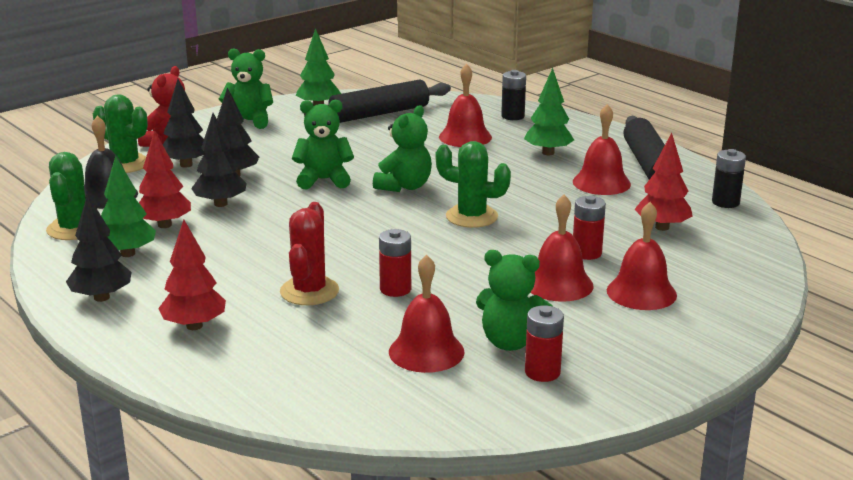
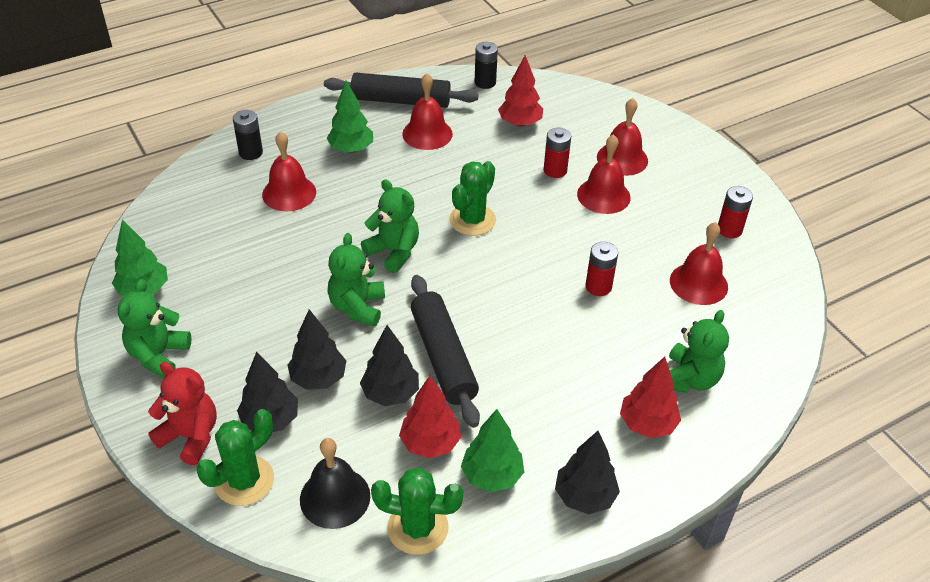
camera: 80 degrees left, 20 degrees up
(309, 291) = (594, 341): red cactus -> none
(379, 114) = (193, 244): black rolling pin -> black rolling pin (443, 357)
(511, 342) = (688, 237): green teddy bear -> green teddy bear (689, 379)

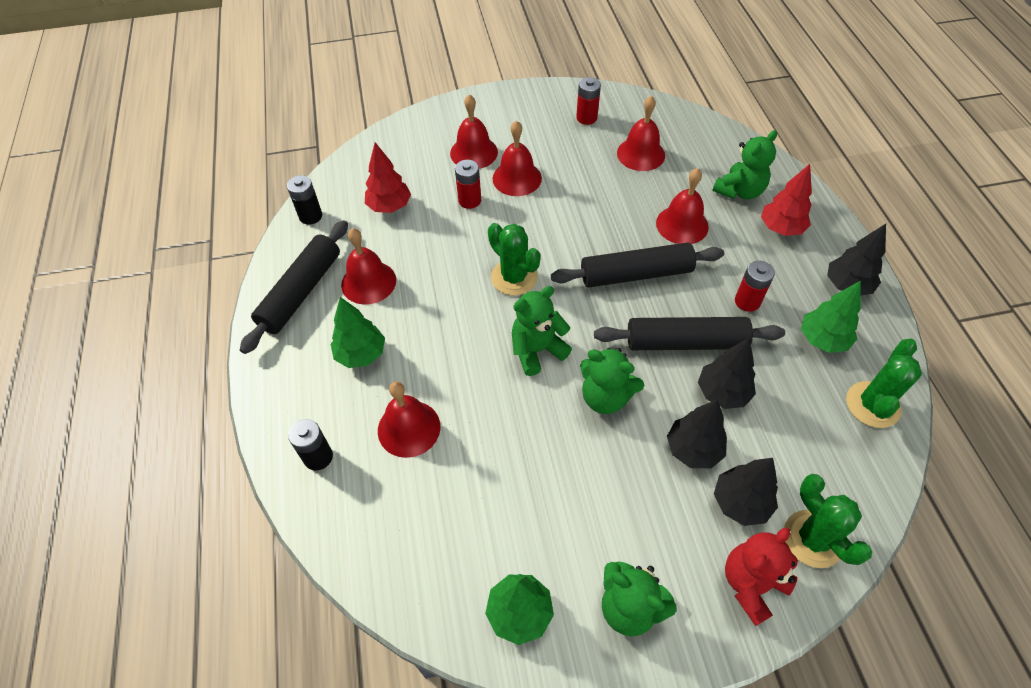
camera: 70 degrees left, 10 degrees up
(335, 497) = (837, 462): black bell -> none
(430, 443) = (784, 375): red tree -> none
(516, 306) = (636, 274): none -> black rolling pin
(598, 286) = (627, 214): red battery -> red battery (747, 301)
(606, 333) = (682, 225): none -> red bell
(689, 379) = (739, 191): green teddy bear -> green teddy bear turned 90 degrees clockwise

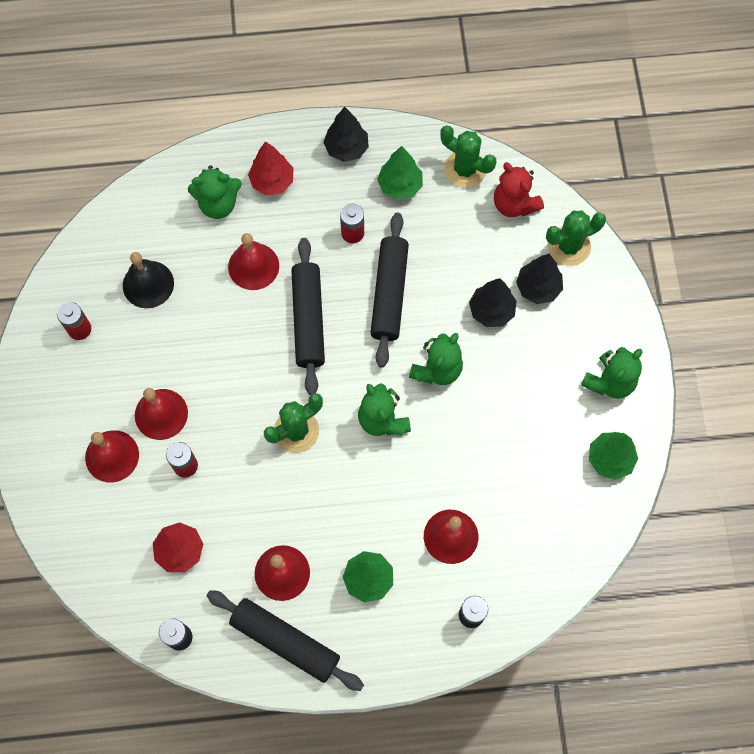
camera: 85 degrees left, 15 degrees up
(641, 154) = (148, 284): red bell -> black bell
(722, 393) = (442, 276): black tree -> none
(739, 191) = (218, 204): green teddy bear -> green teddy bear turned 120 degrees clockwise
(751, 584) = (598, 296): red teddy bear -> red teddy bear (514, 204)

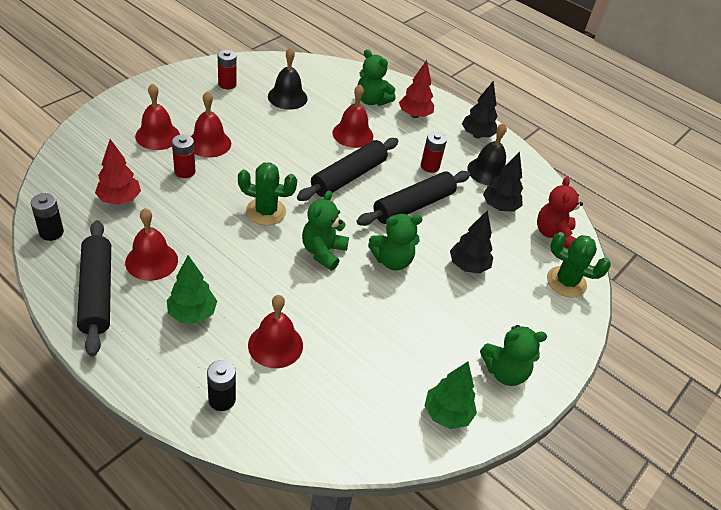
camera: 40 degrees right, 25 degrees down
(400, 186) = (488, 171): green tree -> black bell
(465, 169) = (540, 196): green cactus -> none
(538, 288) = (516, 282): black tree -> black tree (499, 207)

